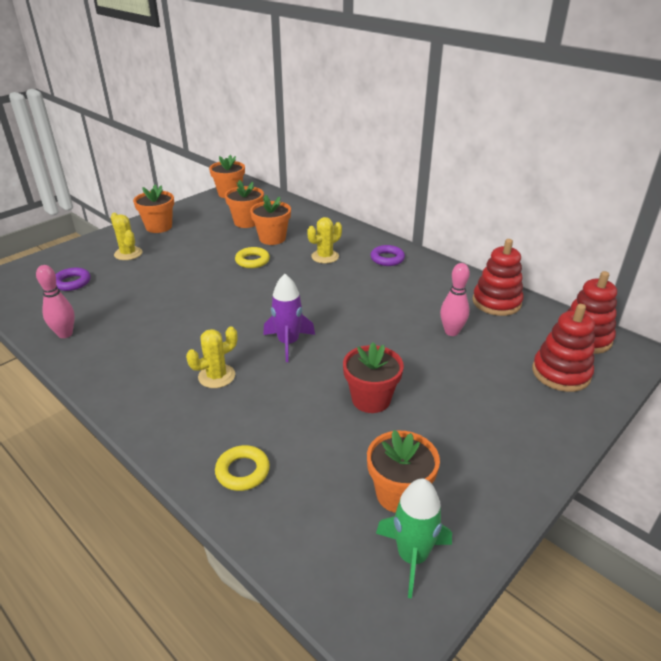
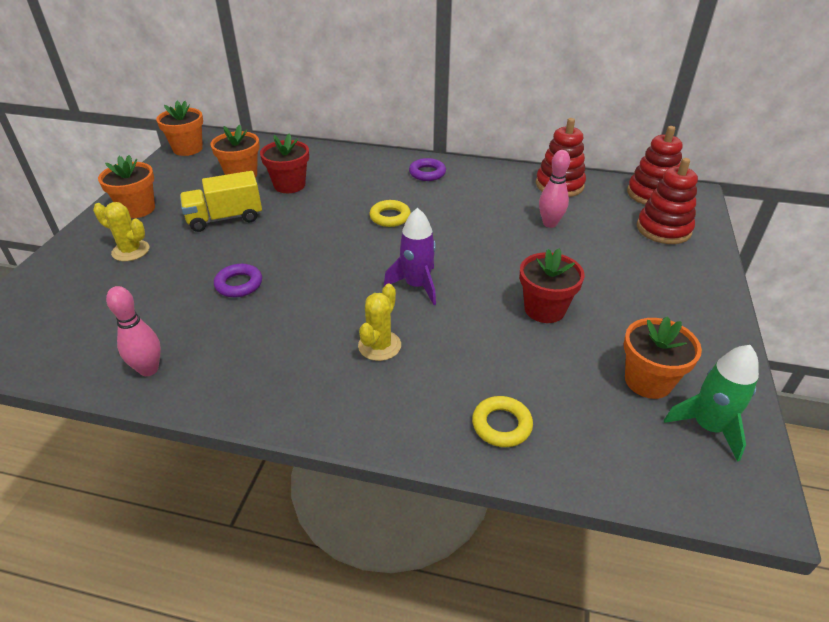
camera: 30 degrees left, 5 degrees up
(72, 282) = (90, 307): purple ring -> purple ring (239, 284)
(206, 249) = (225, 218): none -> yellow truck
(252, 261) = (292, 215): yellow ring -> yellow ring (390, 217)
(272, 238) = (289, 185): orange flower pot -> red flower pot
(325, 256) = (365, 188): yellow cactus -> none

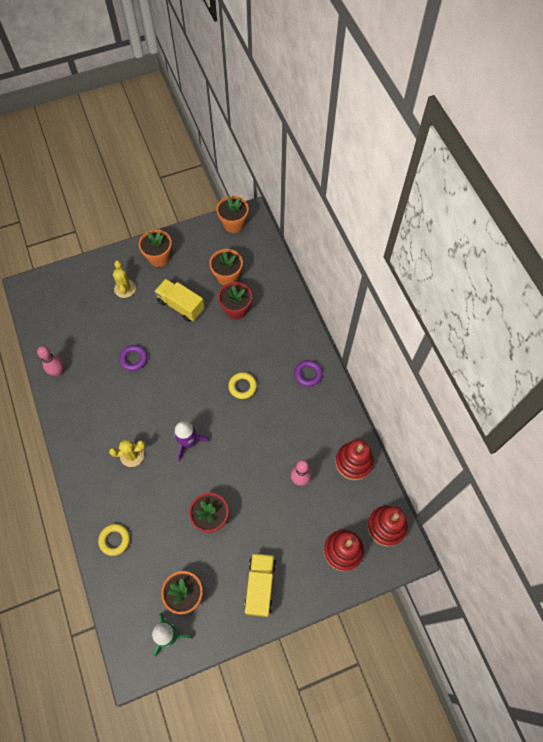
camera: 55 degrees right, 25 degrees up
(674, 306) = (260, 586): none -> yellow truck

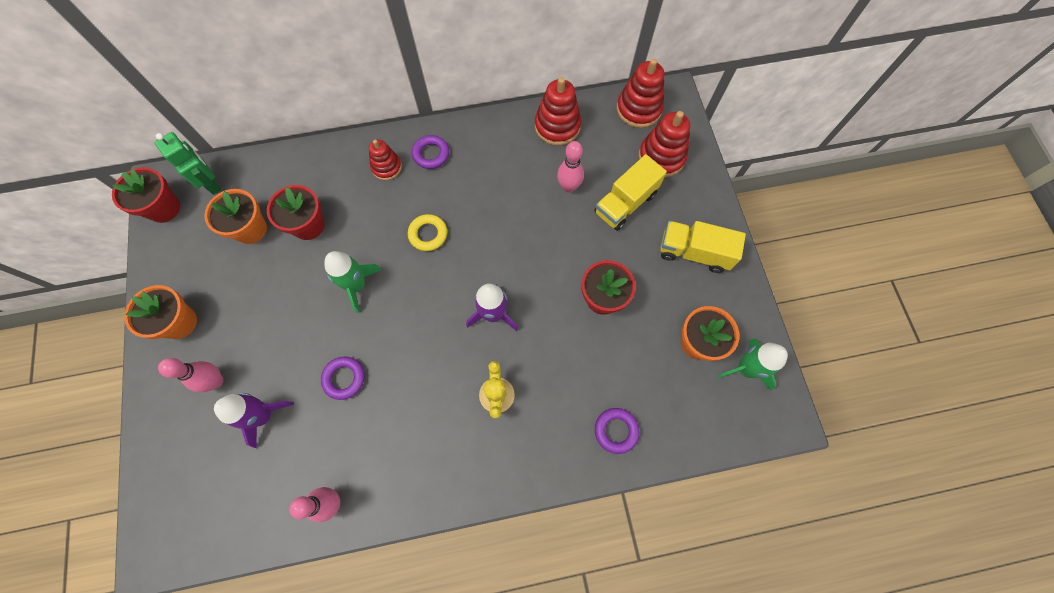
camera: 80 degrees left, 5 degrees up
(106, 320) = (263, 415): none -> purple rocket
(114, 540) = (616, 431): yellow ring -> purple ring
(125, 288) = (216, 381): yellow cactus -> pink bowling pin
(181, 305) = (276, 299): yellow truck -> yellow truck (625, 203)
(197, 350) = (357, 285): none -> green rocket
(233, 224) = (164, 208): orange flower pot -> red flower pot
(256, 244) = (211, 183): none -> green robot
(291, 347) = (386, 167): none -> red stacking toy

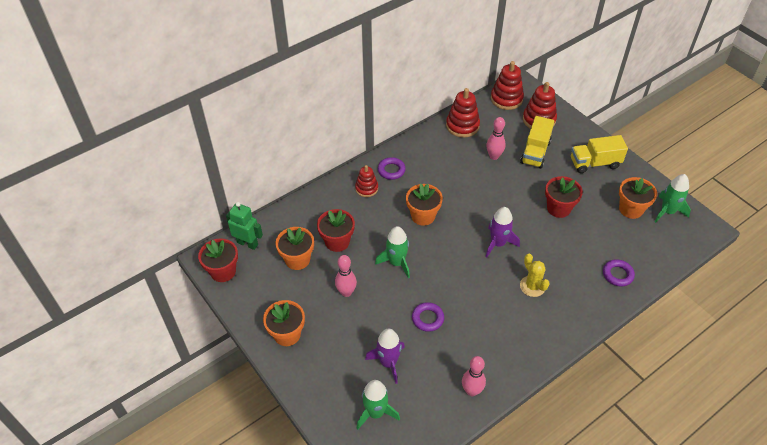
camera: 25 degrees left, 20 degrees down
(208, 474) = (375, 412): none -> green rocket
(216, 381) = (340, 357): pink bowling pin -> pink bowling pin (346, 292)
(428, 234) = (423, 216): yellow ring -> orange flower pot

